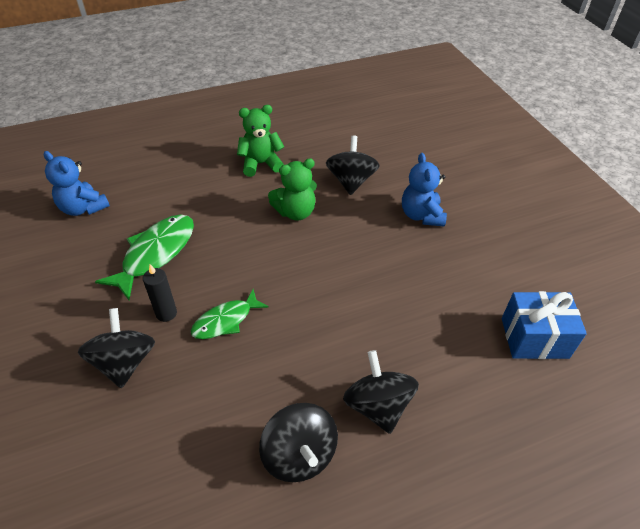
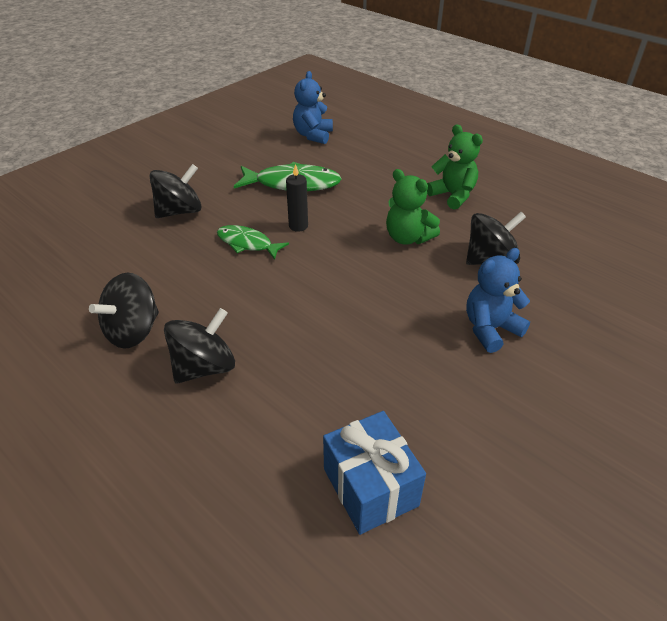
camera: 65 degrees right, 5 degrees down
(166, 313) = (236, 212): black candle -> black candle (298, 226)

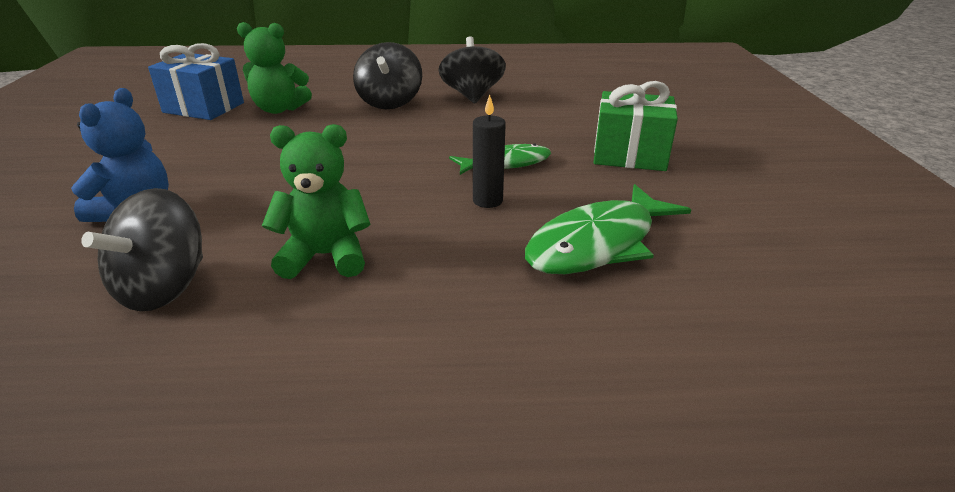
camera: 135 degrees right, 10 degrees down
(180, 211) = (629, 155): black spinning top -> green gift
(313, 135) = (781, 361): blue teddy bear -> none
(452, 195) = (311, 381): green teddy bear -> green teddy bear (279, 109)

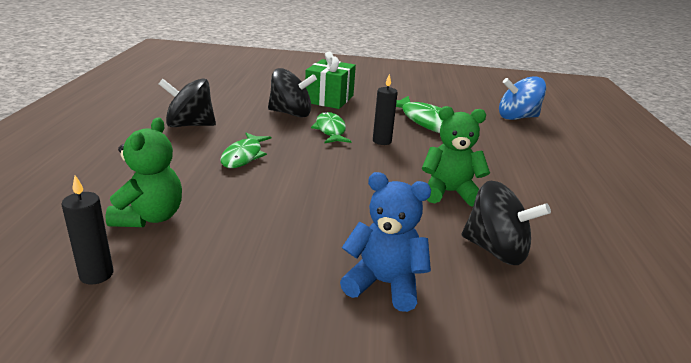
camera: 85 degrees left, 5 degrees down
(204, 107) = (96, 274): blue gift -> black candle
(325, 256) = (449, 192): green teddy bear -> green teddy bear turned 90 degrees clockwise
(390, 102) = (178, 158): black spinning top -> black spinning top (291, 113)
(404, 126) = (243, 156): none -> green fish
(749, 380) = (517, 117): none -> blue spinning top

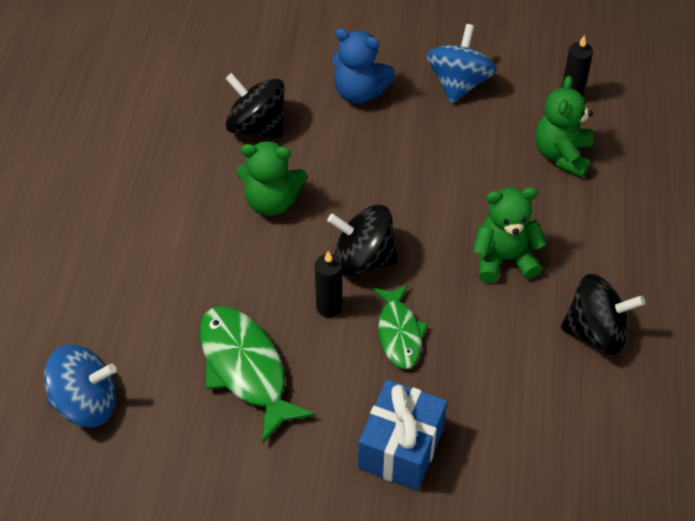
camera: 175 degrees left, 25 degrees up
(243, 156) = (504, 259): green fish -> green teddy bear
(248, 293) = (458, 83): none -> blue spinning top
(291, 113) = (461, 383): black spinning top -> black spinning top (363, 259)
(329, 99) = (401, 448): green gift -> blue gift

